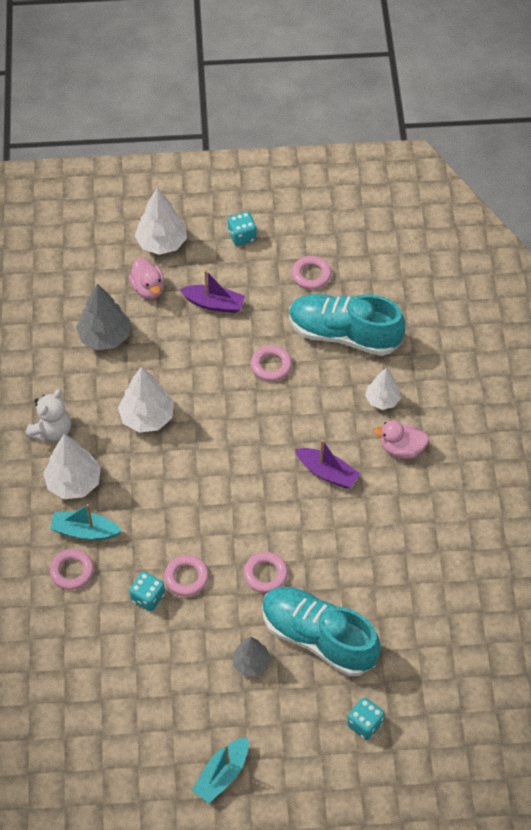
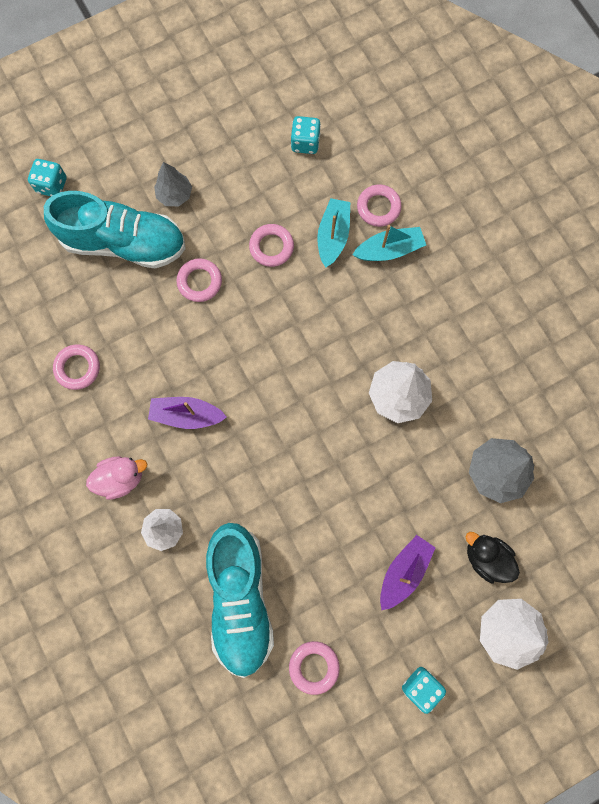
camera: 155 degrees right, 20 degrees up
(52, 431) = (482, 337): white teddy bear -> none
(74, 482) = (428, 293): white tree -> none
(148, 288) = (486, 557): pink duck -> black duck
(148, 597) = (296, 213): turquoise dice -> turquoise dice (305, 143)
(214, 304) = (403, 571): purple boat -> purple boat turned 135 degrees clockwise
(222, 774) = (156, 95): turquoise boat -> turquoise boat (333, 236)
(271, 365) = (302, 518): pink ring -> pink ring (78, 368)
(344, 334) = (240, 598): turquoise shoe -> turquoise shoe turned 90 degrees clockwise

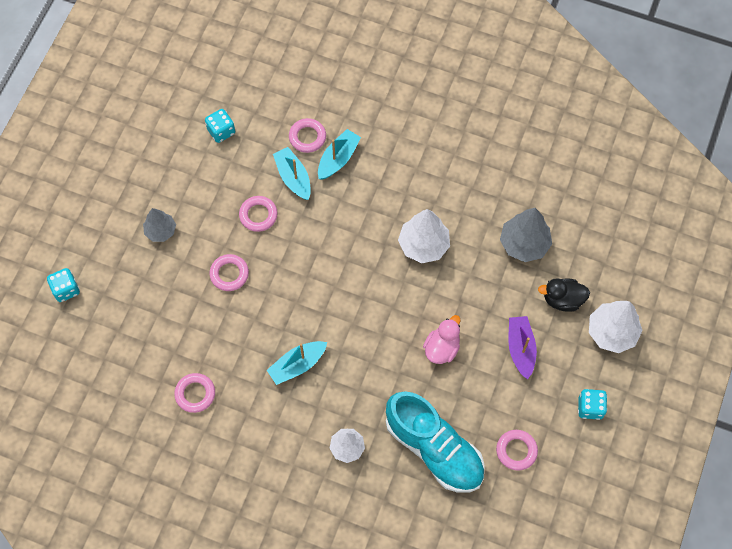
camera: 40 degrees left, 10 degrees down
(121, 478) = (289, 439): pink duck -> pink duck (442, 348)
(124, 243) = (153, 289): turquoise shoe -> none
(187, 415) = (297, 365): purple boat -> turquoise boat

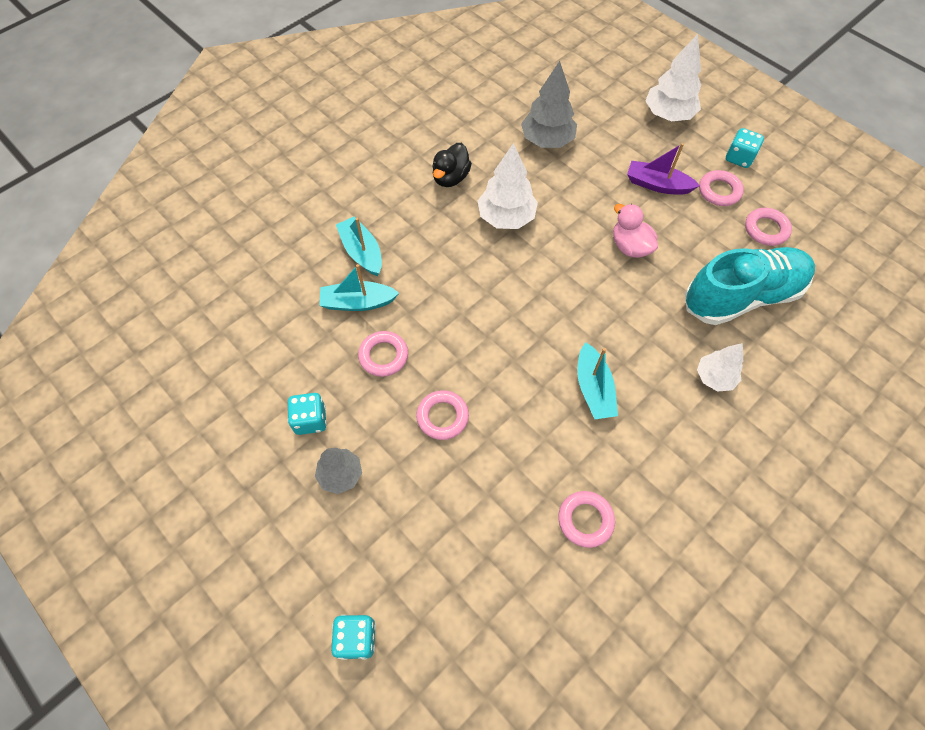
camera: 65 degrees left, 5 degrees down
(221, 131) = (250, 353): turquoise dice -> turquoise dice (310, 420)
(307, 137) = (317, 270): pink ring -> pink ring (719, 191)
(562, 299) = (619, 135): black duck -> black duck (450, 178)

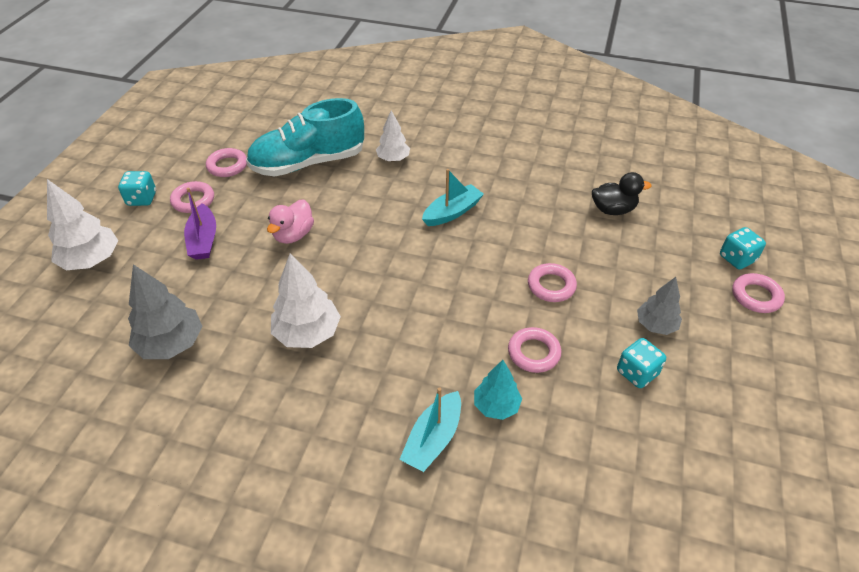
camera: 120 degrees left, 15 degrees down
(358, 302) = (496, 406): turquoise boat -> turquoise tree
(450, 178) = (274, 408): black duck -> black duck (613, 209)
(585, 520) = (552, 185): pink ring -> pink ring (756, 296)
(741, 296) = (308, 163): turquoise shoe -> turquoise shoe turned 60 degrees counterclockwise

